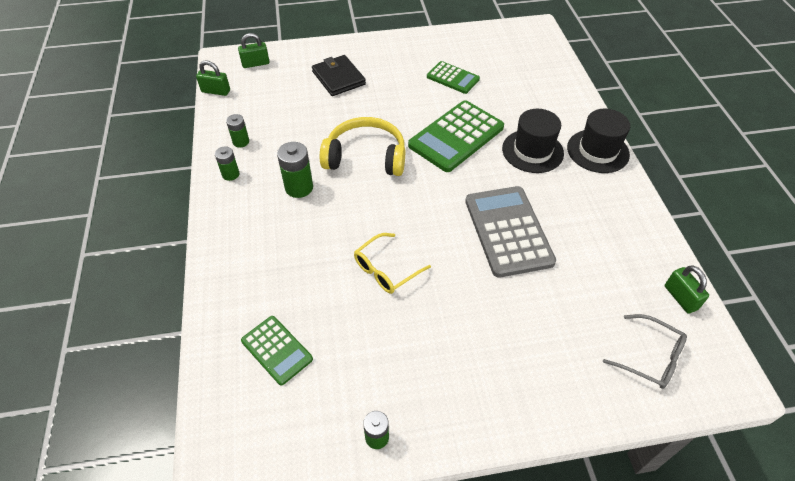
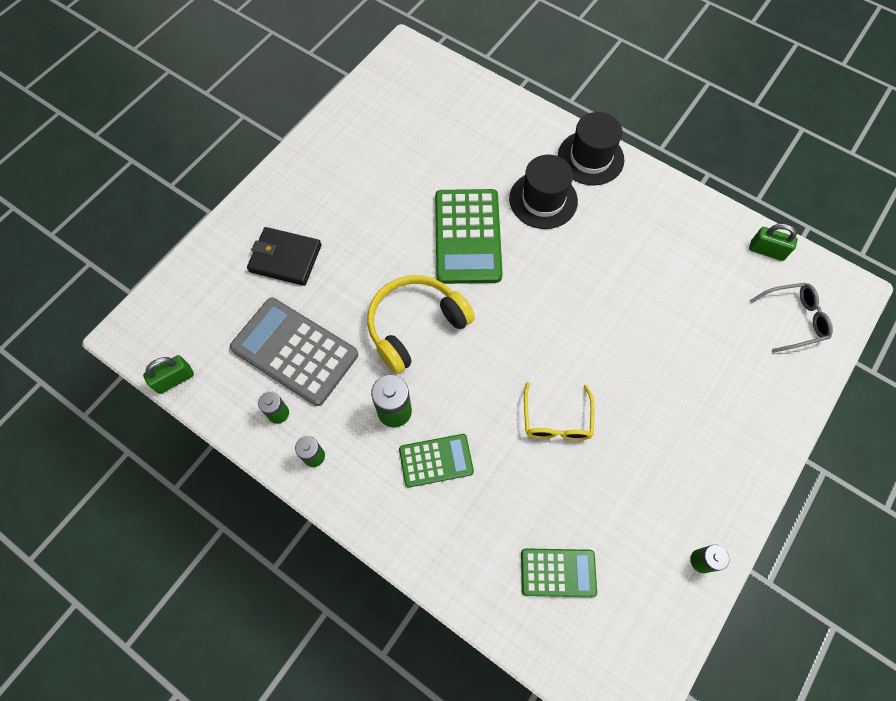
camera: 45 degrees left, 15 degrees up
(255, 63) = (175, 310): green padlock -> none
(453, 78) = (394, 172): green calculator -> green calculator (436, 460)
(508, 231) = (605, 298): grey calculator -> grey calculator (295, 351)

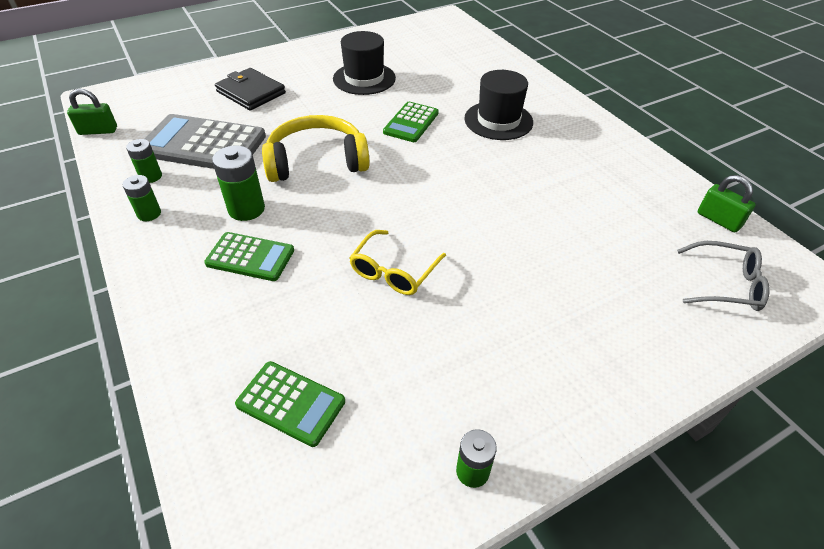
camera: 25 degrees right, 20 degrees down
(295, 351) = (203, 144): grey calculator -> grey calculator turned 45 degrees counterclockwise
(467, 236) = (411, 123): green calculator -> green calculator, size x0.57
(590, 158) = (563, 108): black hat -> black hat (364, 78)

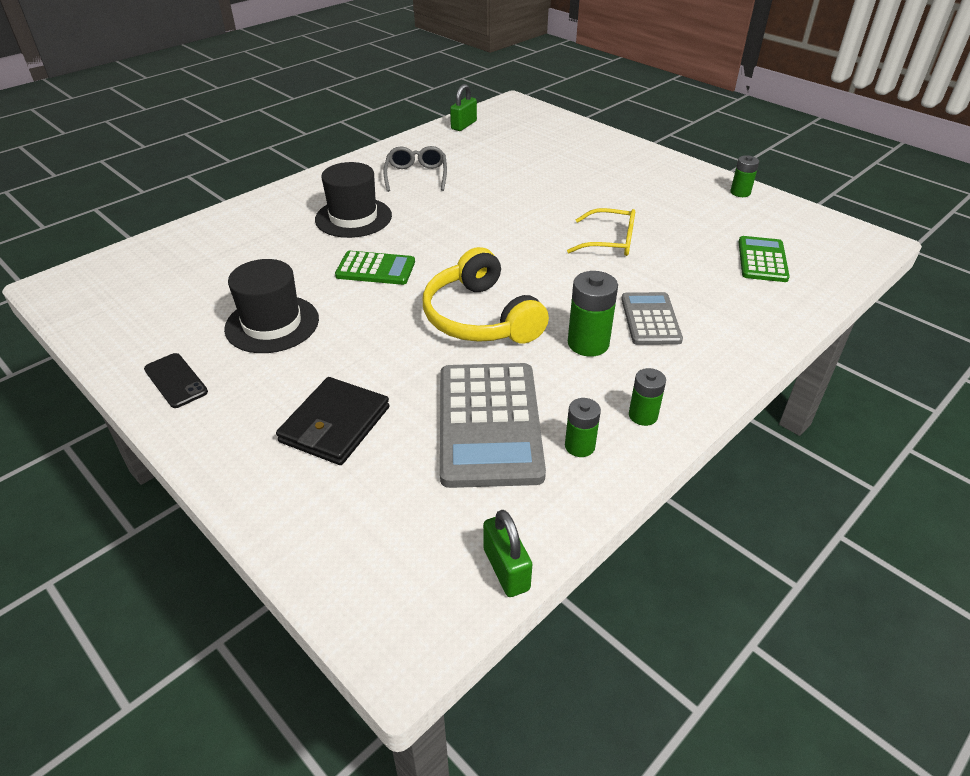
camera: 105 degrees left, 5 degrees down
(250, 257) = (650, 319): green calculator -> grey calculator
(328, 49) = (175, 381): none -> black phone
(725, 284) = (531, 126): grey glasses -> grey glasses (416, 176)

